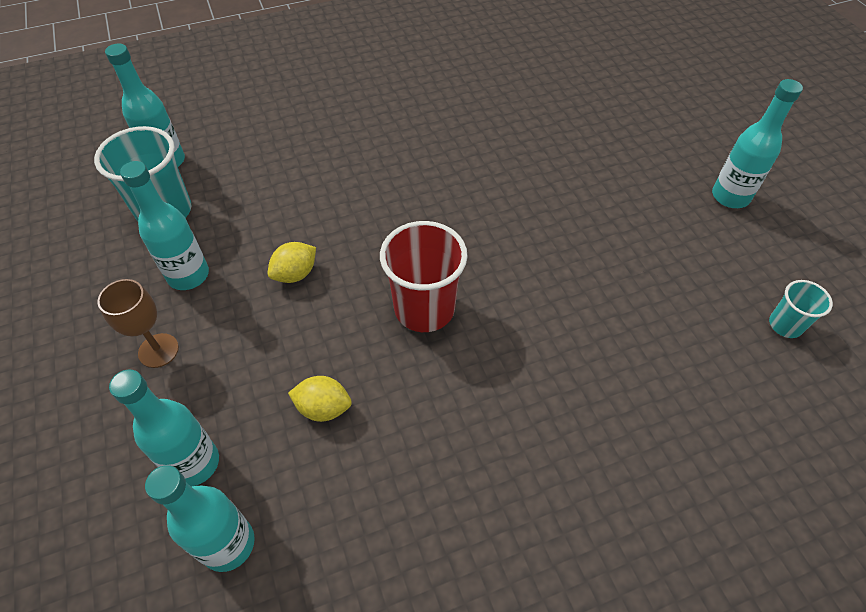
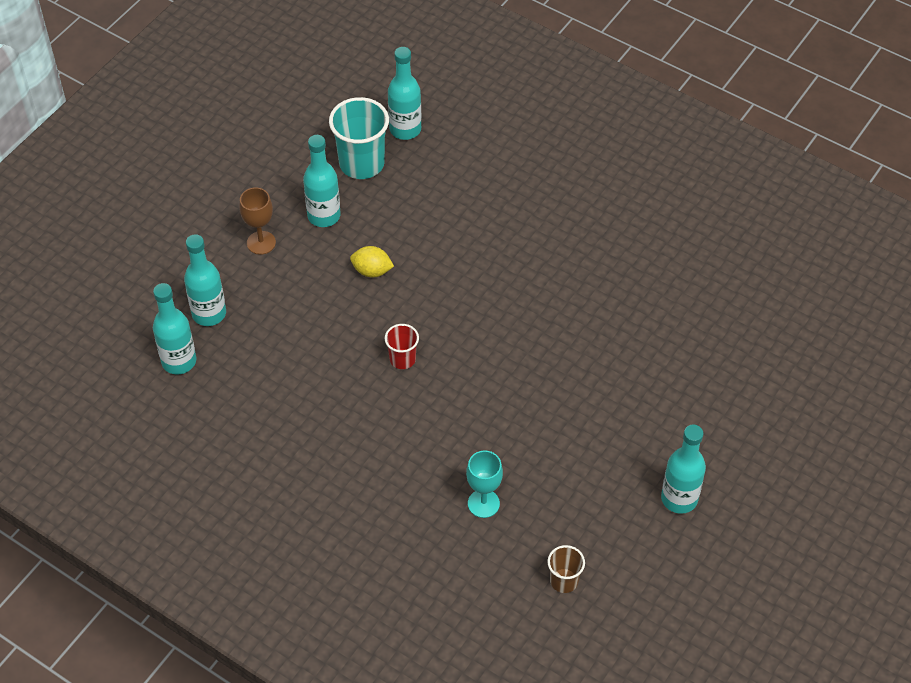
camera: 55 degrees right, 0 degrees up
(323, 408) = (289, 351): yellow lemon -> none
(424, 309) = (402, 359): red cup -> red cup, size x0.54
(653, 339) = (483, 503): none -> turquoise goblet
(785, 325) = (564, 581): turquoise cup -> brown cup

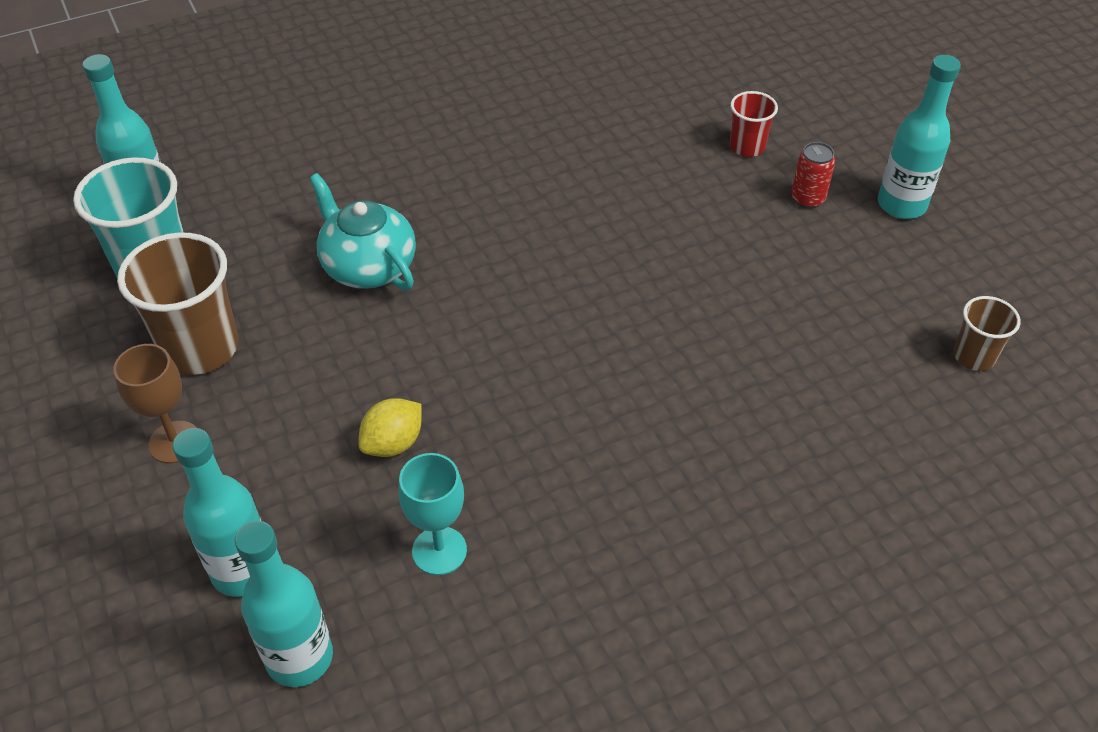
camera: 60 degrees left, 5 degrees down
(324, 216) = (200, 348): turquoise bottle -> brown cup
(372, 271) = (342, 337): yellow lemon -> yellow lemon (393, 443)
(402, 359) = (516, 368): red cup -> red cup (747, 147)
(430, 253) = (368, 266): none -> turquoise teapot
(483, 503) = (810, 385): turquoise goblet -> turquoise goblet (439, 551)
(646, 444) = (807, 199): none -> red can

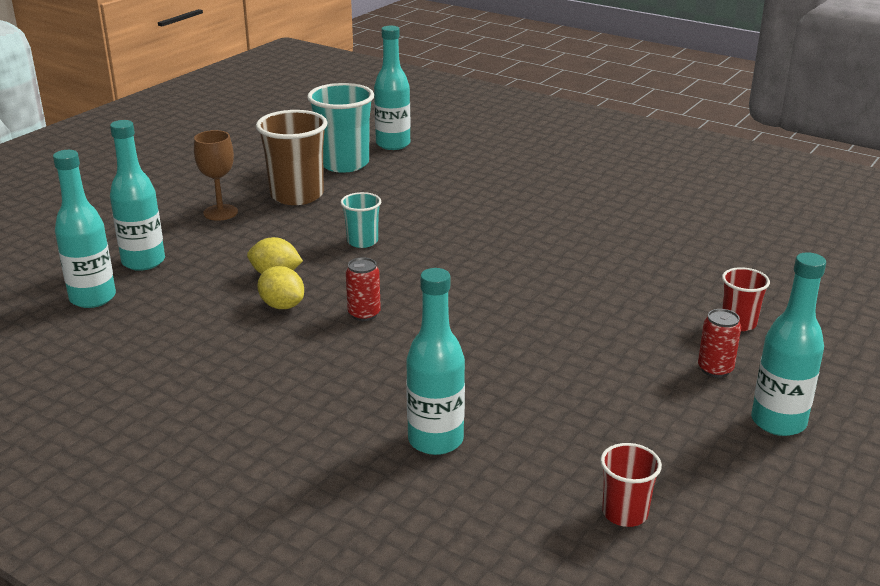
camera: 60 degrees right, 20 degrees down
(368, 266) = (418, 220): turquoise teapot -> none
(378, 334) = (362, 241): none -> turquoise cup
(439, 551) = (201, 317): turquoise goblet -> none
(471, 463) = (282, 305): none -> yellow lemon
(543, 397) = (364, 314): none -> red can
(808, 435) = (435, 440): none -> turquoise bottle
(974, 356) = (625, 513): brown cup -> red cup

